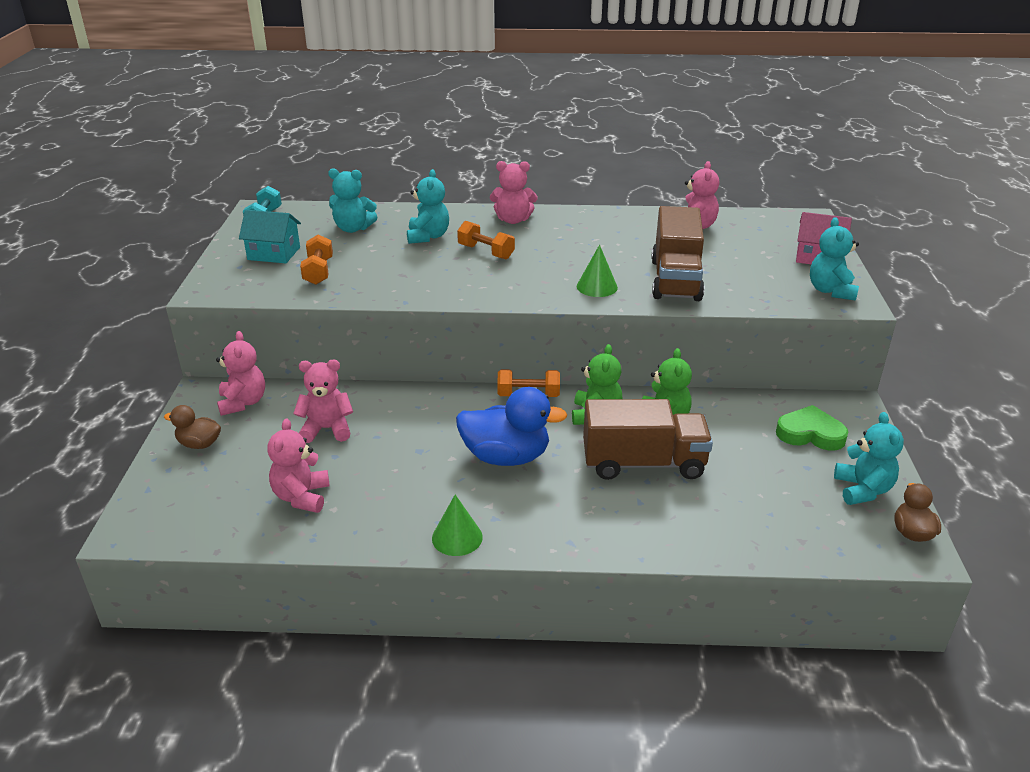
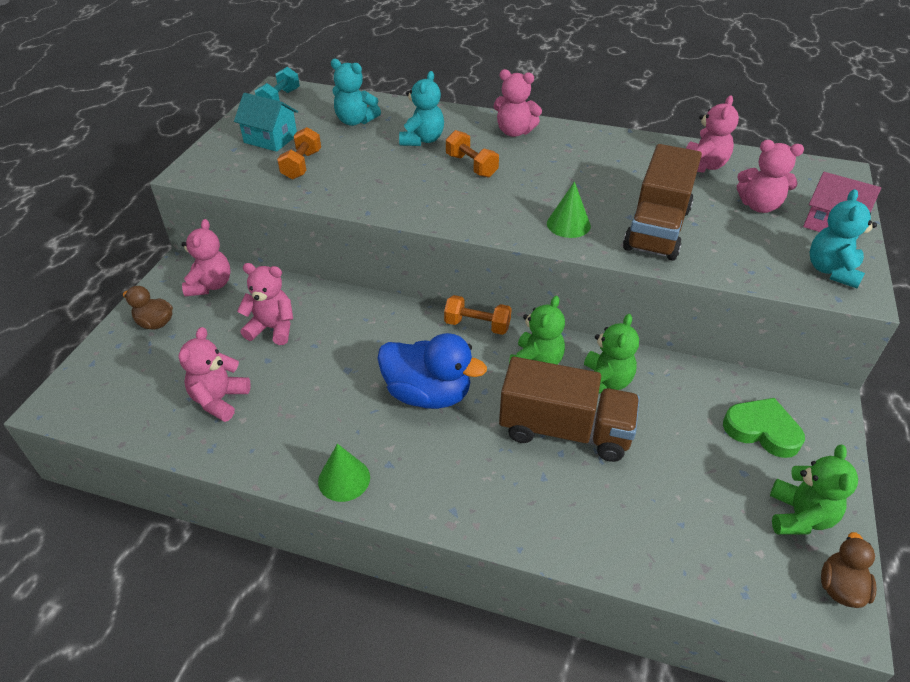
camera: 15 degrees right, 10 degrees up
(754, 251) = (759, 206): none -> pink teddy bear
(862, 490) = (799, 516): turquoise teddy bear -> green teddy bear

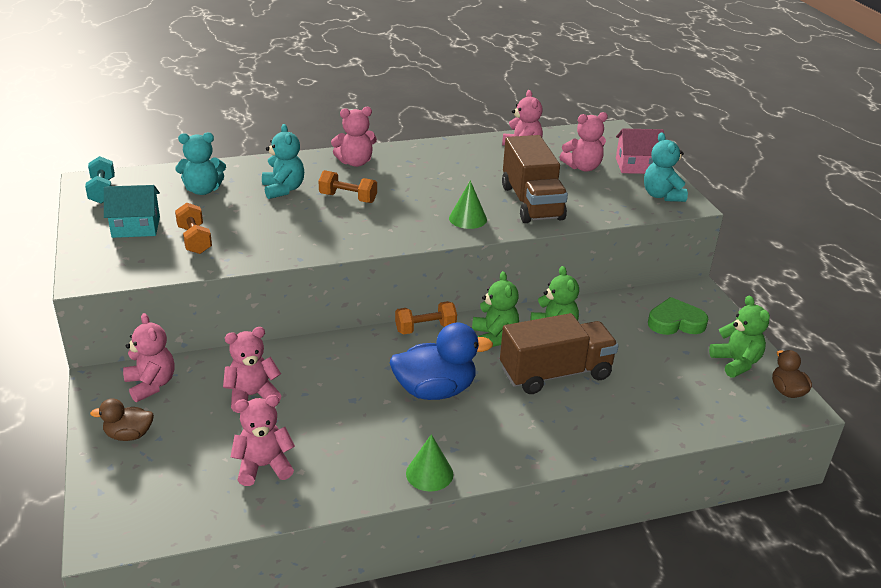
camera: 35 degrees left, 10 degrees down
(219, 400) = (263, 466): pink teddy bear -> pink teddy bear turned 90 degrees clockwise

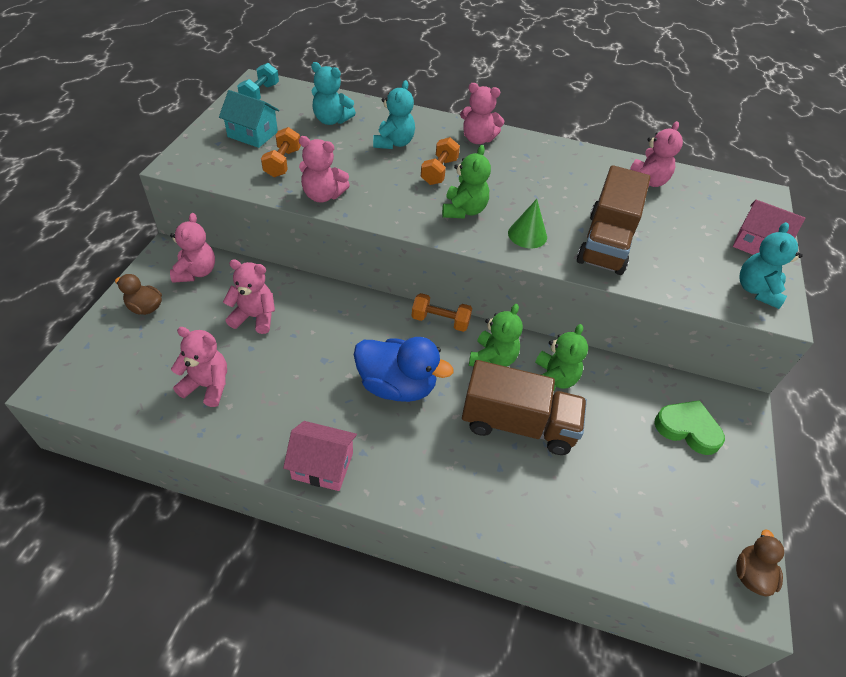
camera: 30 degrees right, 15 degrees up
(348, 198) = (439, 171): orange dumbbell -> orange dumbbell turned 60 degrees clockwise
(429, 473) = (322, 465): green cone -> pink house
(583, 167) = (695, 224): pink teddy bear -> pink teddy bear (323, 195)
(736, 363) = (717, 509): green teddy bear -> green teddy bear (463, 210)

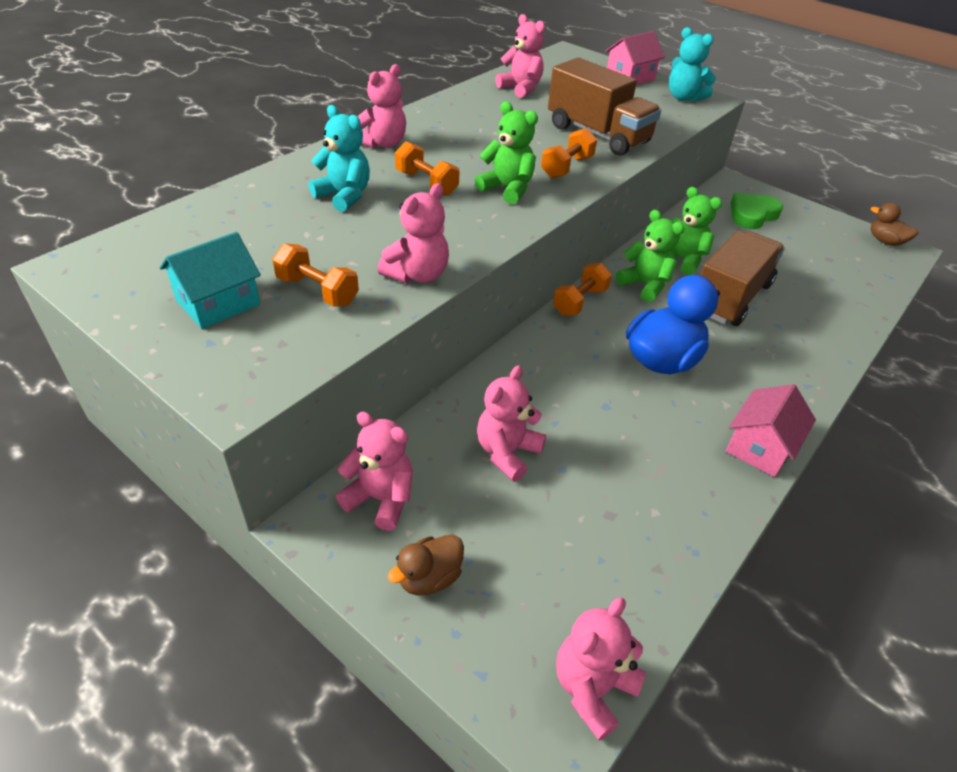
camera: 65 degrees left, 5 degrees down
(207, 386) = (615, 528): pink teddy bear -> pink teddy bear (592, 687)
(260, 94) = (108, 272): turquoise dumbbell -> none
(331, 120) = (248, 227): turquoise teddy bear -> none
(527, 235) = (567, 167): green cone -> orange dumbbell

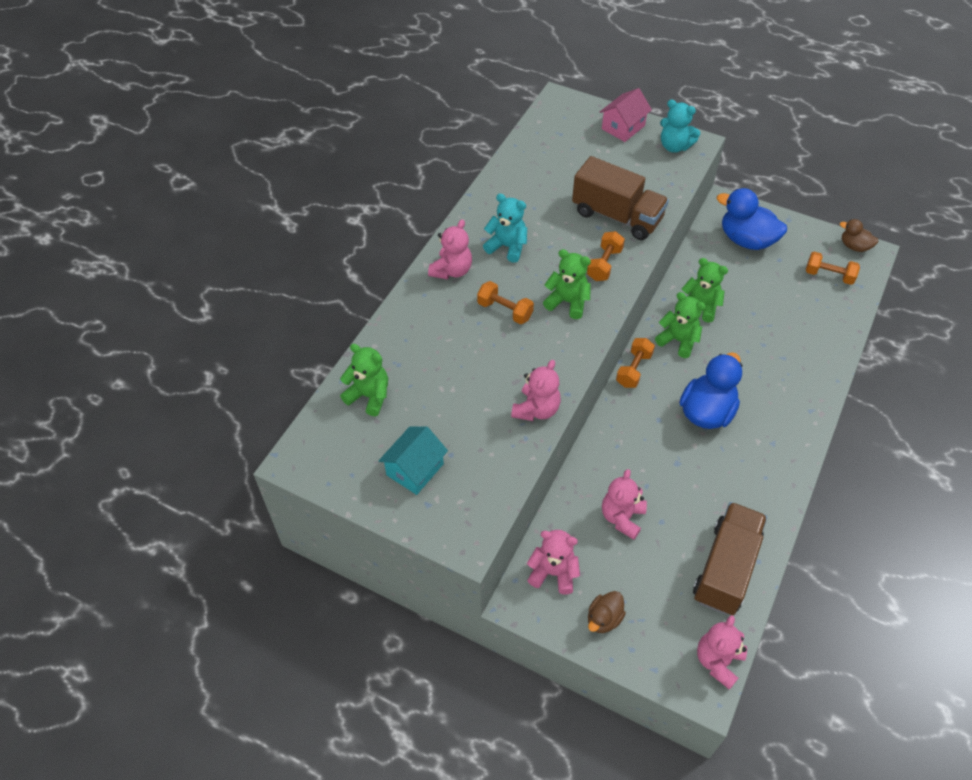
camera: 10 degrees left, 10 degrees up
(212, 224) = (369, 396): none -> green teddy bear
(317, 291) = (475, 442): orange dumbbell -> orange dumbbell (829, 275)
(344, 196) = (449, 340): turquoise teddy bear -> turquoise teddy bear (507, 247)
(521, 88) = (536, 167): pink teddy bear -> none
(730, 297) = (744, 338): brown truck -> brown truck (726, 568)
(752, 215) = (746, 240): green heart -> blue duck
(760, 446) = (786, 471): pink house -> none

